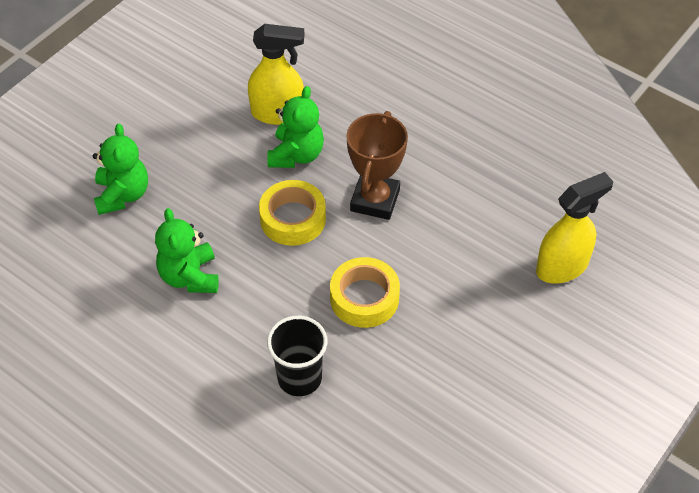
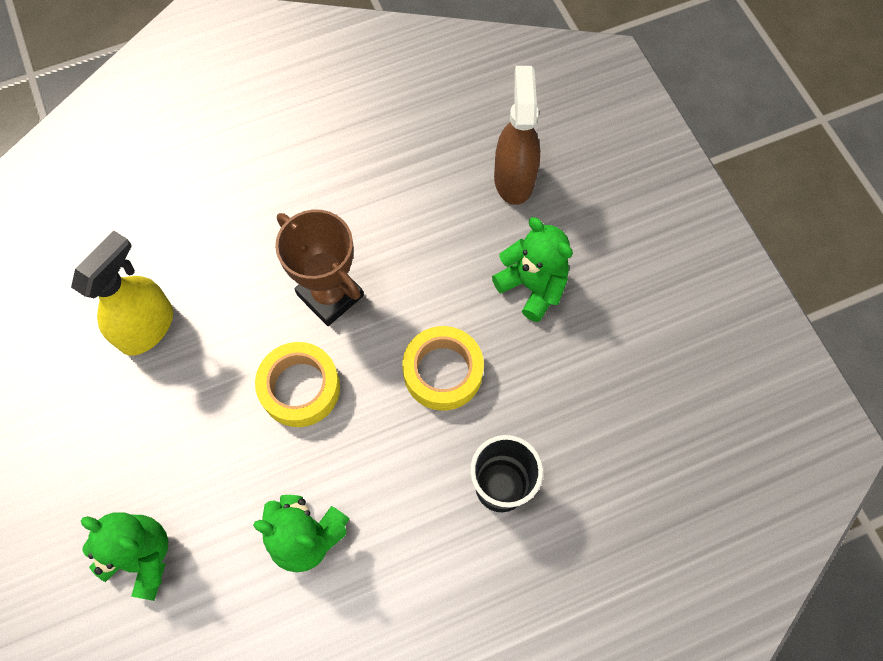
camera: 60 degrees left, 15 degrees up
(296, 155) = (218, 339): green teddy bear -> green teddy bear (532, 286)
(562, 267) = (514, 178): yellow spray bottle -> brown spray bottle

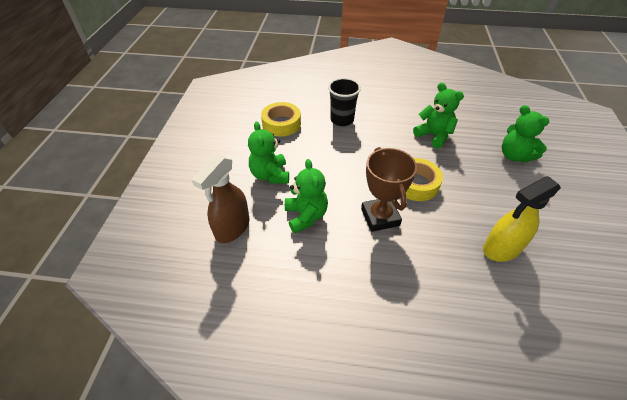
camera: 150 degrees left, 20 degrees down
(432, 244) = (306, 216): none -> green teddy bear
(443, 372) = (340, 162): yellow tape -> yellow tape (281, 124)

